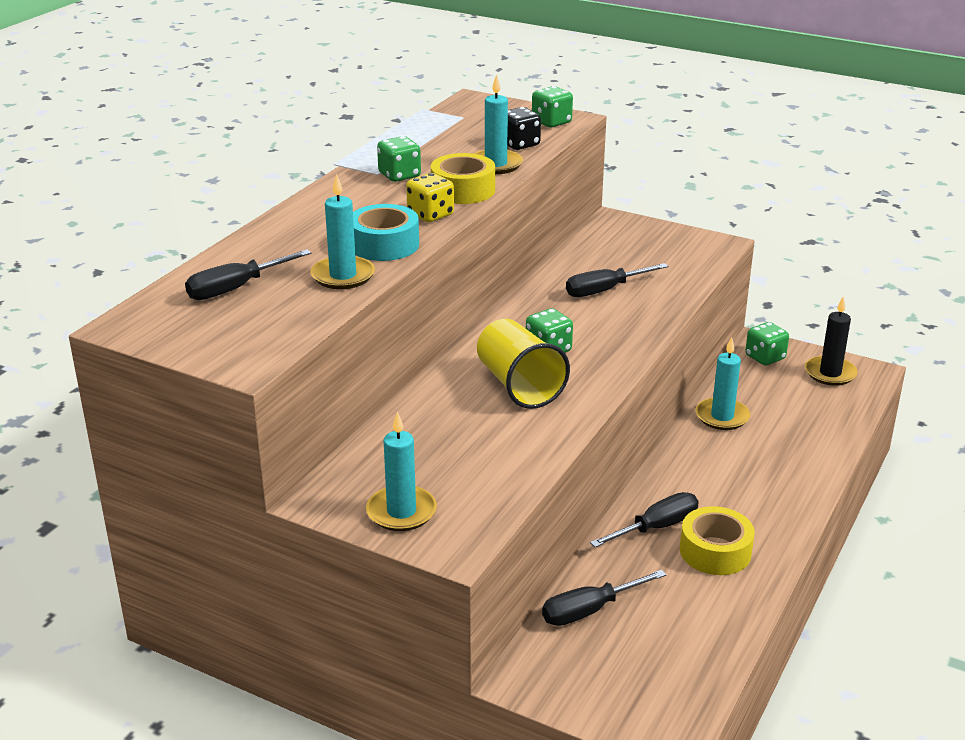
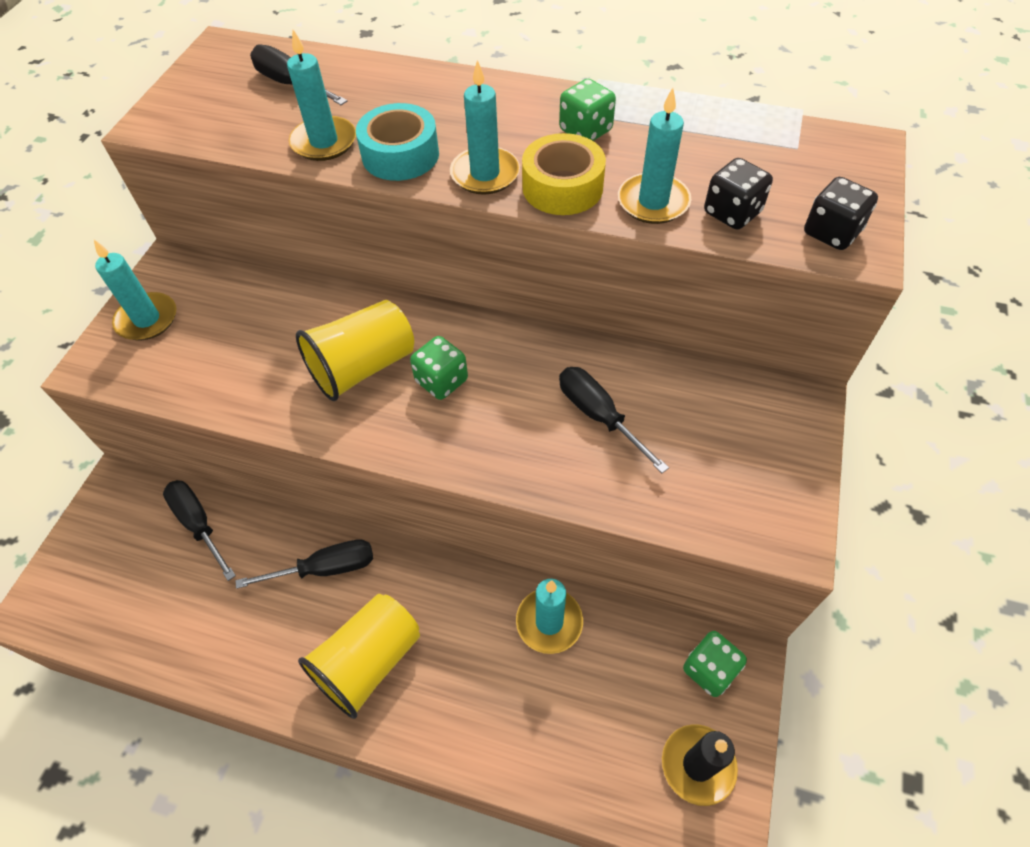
camera: 80 degrees right, 25 degrees up
(430, 215) = (485, 174): yellow dice -> turquoise candle
(551, 122) = (831, 232): green dice -> black dice
(656, 527) = (325, 568): black screwdriver -> black screwdriver turned 60 degrees counterclockwise
(715, 551) = (289, 631): yellow tape -> none
(747, 507) = (369, 661): none -> yellow cup

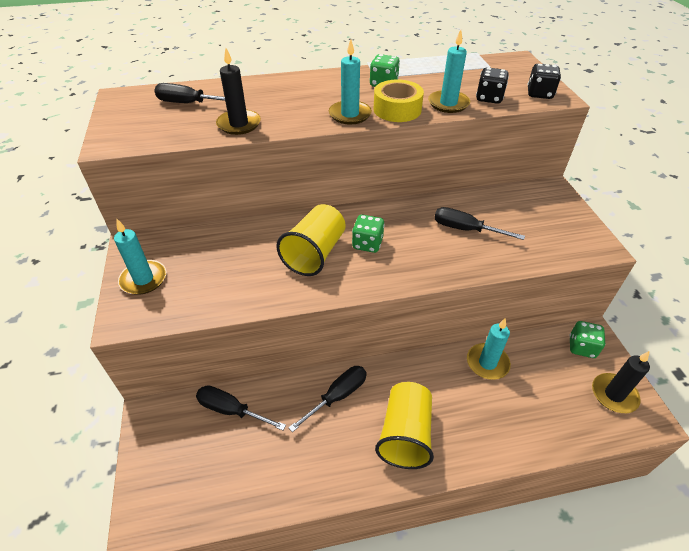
camera: 30 degrees left, 10 degrees down
(324, 142) = (239, 124): turquoise candle -> black candle
(400, 155) = (292, 118): turquoise tape -> none

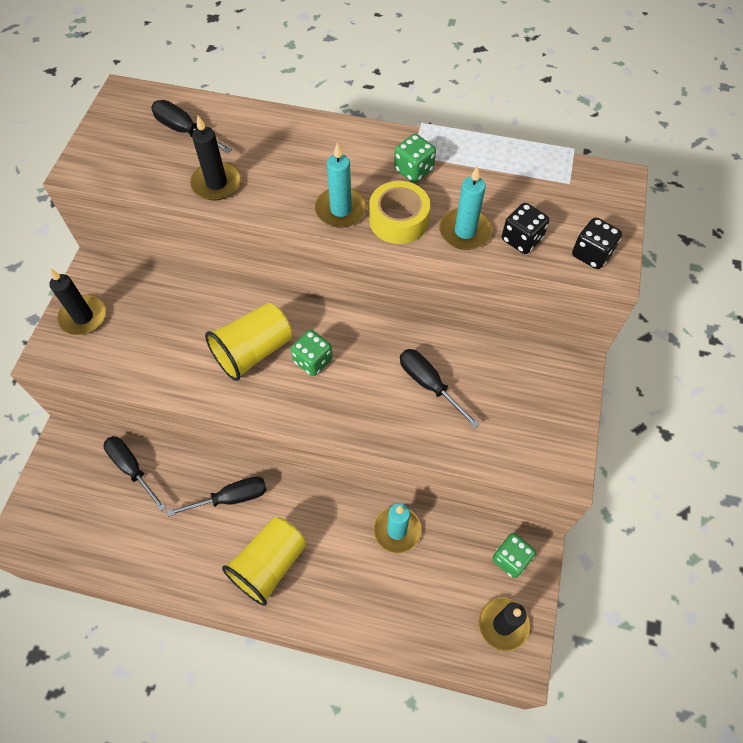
camera: 25 degrees right, 15 degrees up
(143, 279) = (83, 317): turquoise candle -> black candle

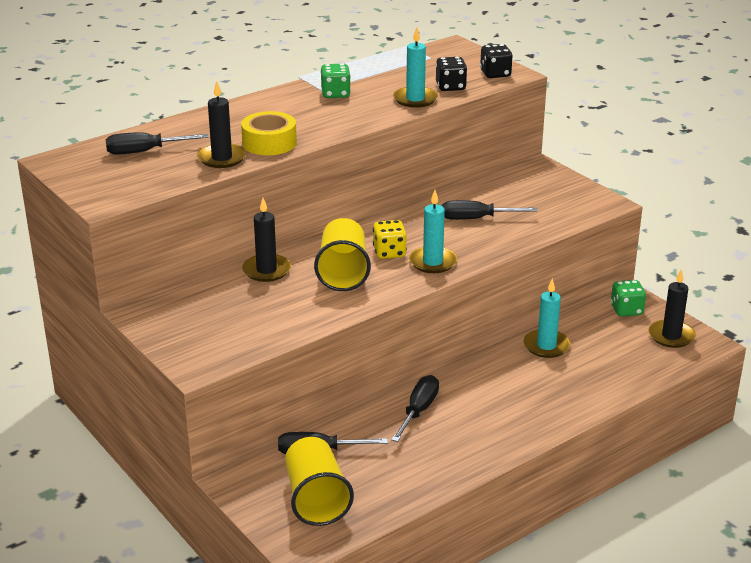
camera: 50 degrees left, 30 degrees down
(83, 317) = (183, 335): black candle -> black candle (266, 270)
(269, 564) = (502, 417): yellow cup -> yellow cup (316, 499)
(313, 361) = (389, 252): green dice -> yellow dice
(341, 210) = (327, 127): turquoise candle -> turquoise candle (432, 262)
(398, 220) = (369, 114): yellow tape -> yellow tape (269, 143)

